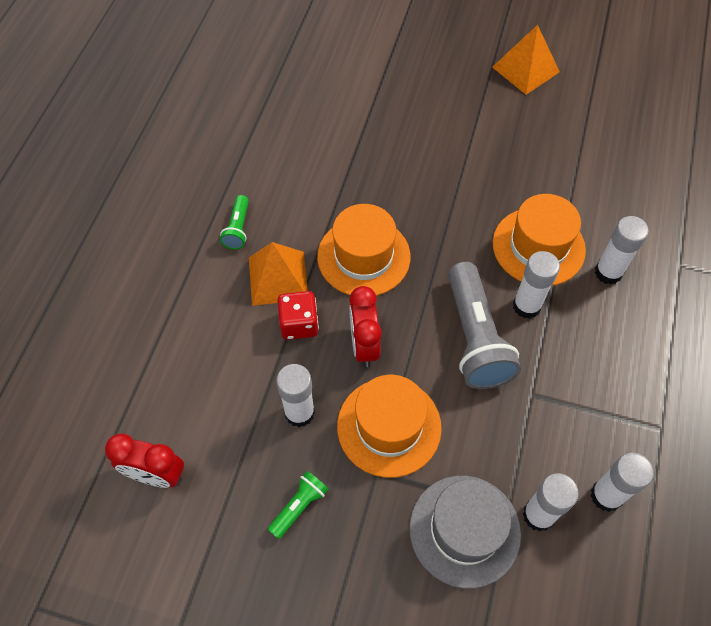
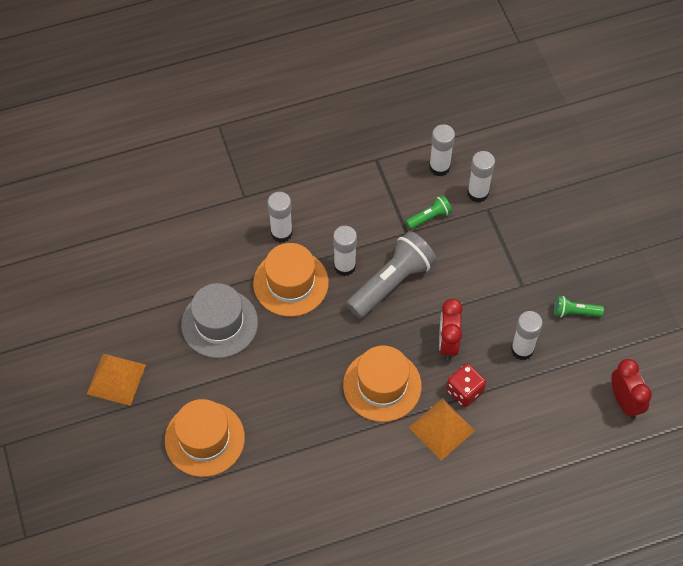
camera: 125 degrees left, 0 degrees up
(238, 228) = (424, 485): green flashlight -> green flashlight (429, 217)
(364, 345) = (448, 343): red clock -> red clock turned 135 degrees clockwise
(389, 426) = (489, 295): orange hat -> orange hat (204, 439)
(464, 530) = (516, 223): grey hat -> grey hat (219, 323)

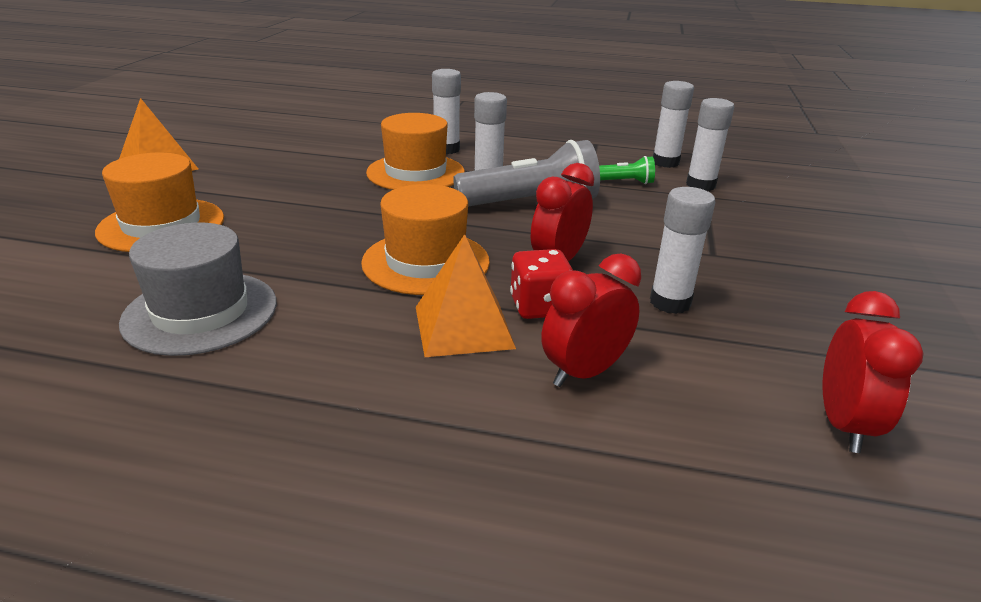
camera: 30 degrees right, 30 degrees down
(219, 323) = (307, 171): grey hat -> grey hat (201, 312)
(512, 429) = (584, 372): none -> red clock
(575, 312) = (788, 299): green flashlight -> none

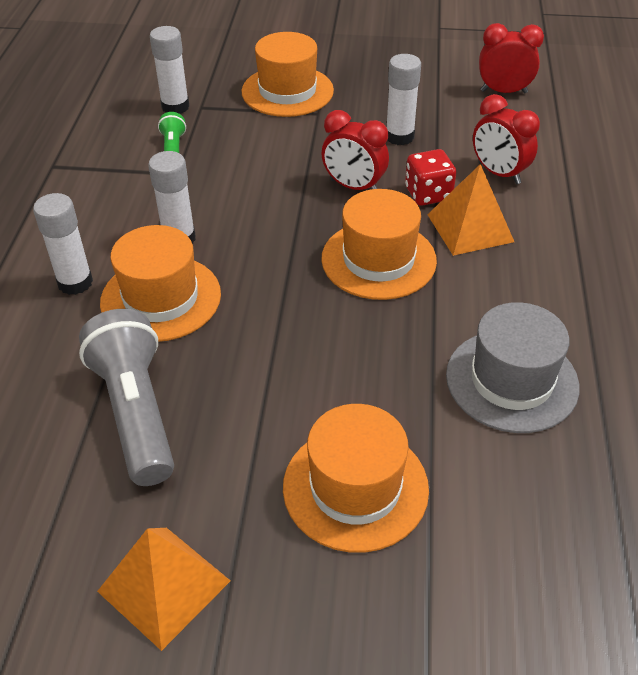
camera: 95 degrees left, 15 degrees up
(530, 203) = (236, 206): grey flashlight -> grey flashlight (136, 412)
(665, 162) = (114, 122): white glue stick -> none
(756, 240) = (287, 91): none -> orange hat

